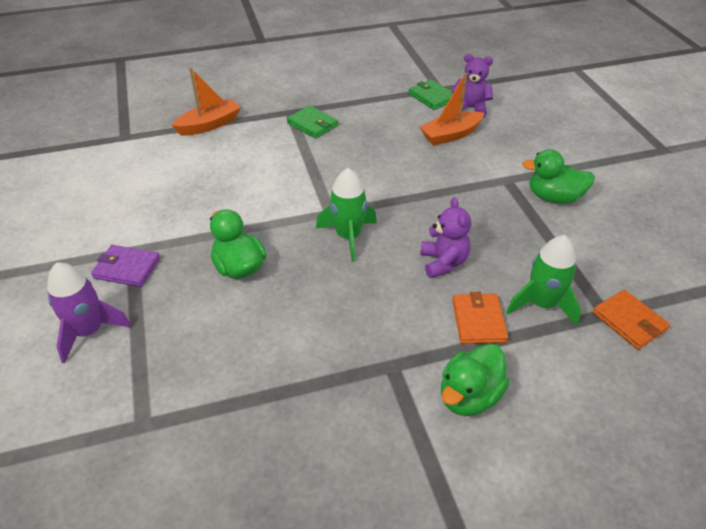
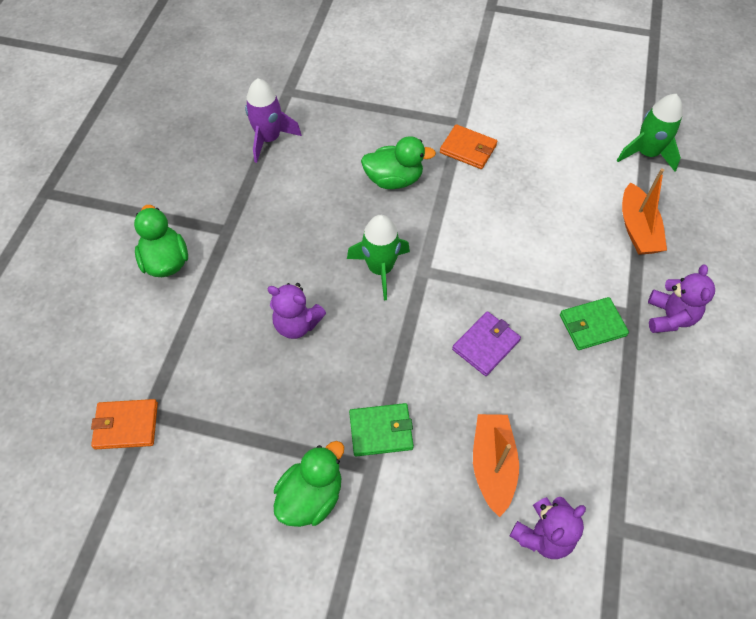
camera: 120 degrees right, 15 degrees up
(89, 331) = (386, 83): purple rocket -> purple rocket (269, 139)
(127, 268) = (440, 115): purple wallet -> purple wallet (486, 345)
(280, 99) = (669, 317): none -> purple teddy bear
(432, 97) = (597, 502): green wallet -> green wallet (381, 431)
(478, 321) = (219, 309): orange wallet -> orange wallet (468, 149)
(542, 304) = (196, 369): green rocket -> green rocket (646, 153)

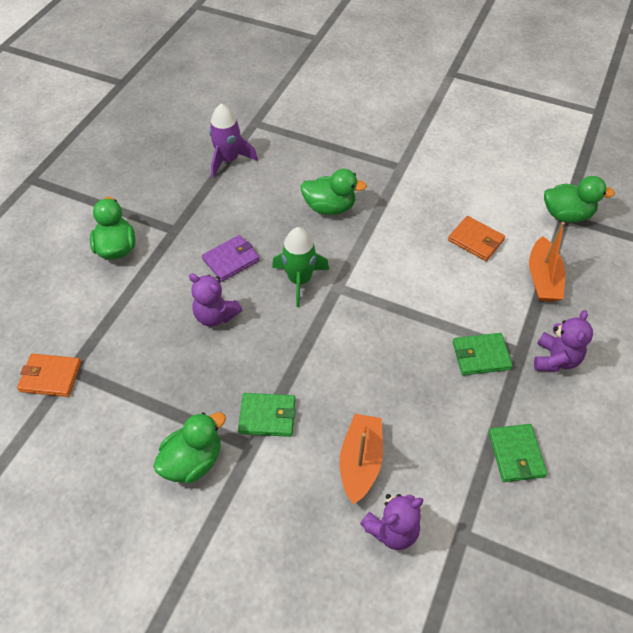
camera: 10 degrees right, 5 degrees down
(468, 149) = (402, 190): orange wallet -> orange wallet (476, 240)
(486, 345) = (379, 358): purple wallet -> purple wallet (231, 260)
(646, 153) = (566, 215): green rocket -> green duck
(652, 429) = (516, 454): none -> green wallet

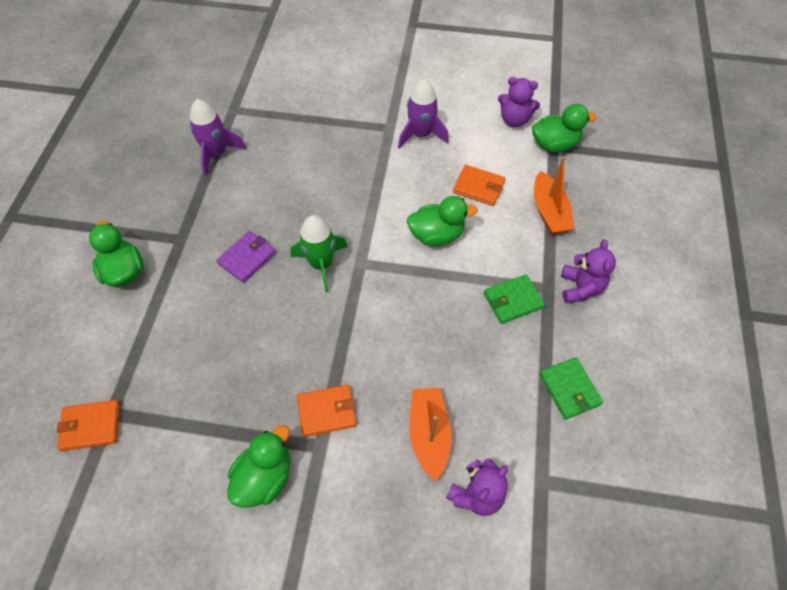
camera: 15 degrees left, 5 degrees up
(215, 315) = (247, 320): purple teddy bear -> purple teddy bear (514, 120)
(267, 416) = (327, 411): green wallet -> orange wallet
(329, 207) = (331, 183): green duck -> green duck (436, 235)
(431, 179) = (421, 134): none -> purple rocket

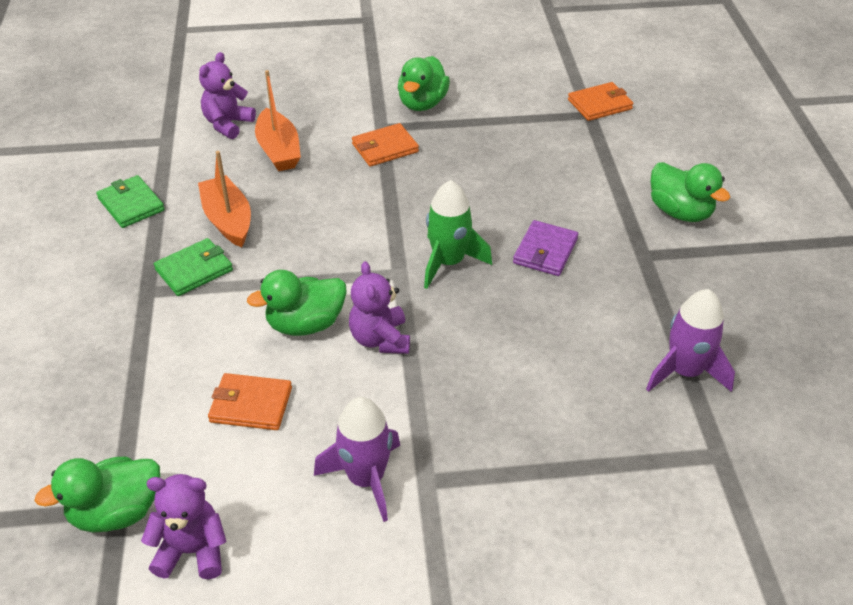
camera: 165 degrees right, 15 degrees down
(549, 212) = (137, 389): orange boat -> orange boat (228, 220)
(580, 288) = (103, 299): purple teddy bear -> purple teddy bear (380, 339)

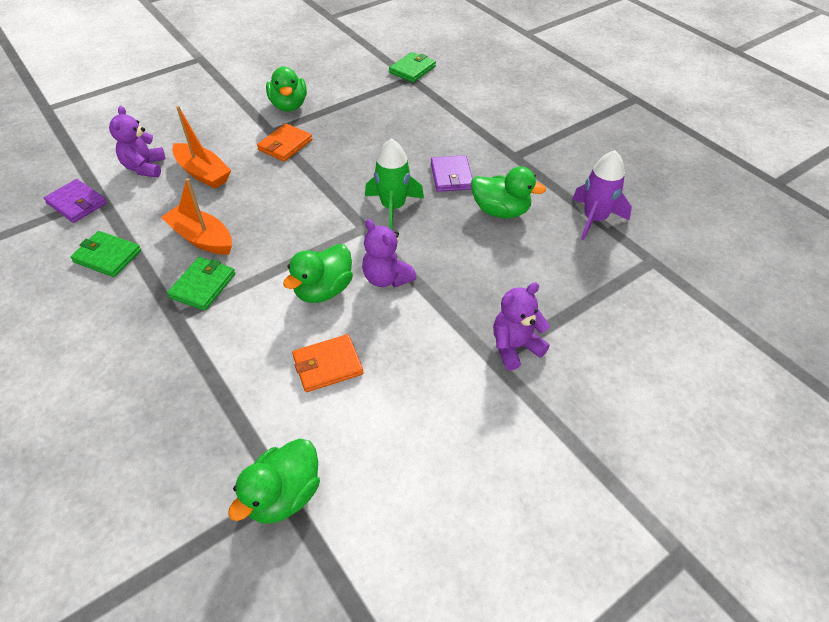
camera: 30 degrees left, 5 degrees up
(141, 140) = (77, 203): none -> purple wallet
(192, 551) = (367, 492): purple teddy bear -> purple teddy bear (515, 347)
(365, 479) = (452, 378): purple rocket -> none
(600, 104) = (412, 69): orange wallet -> green wallet
(680, 212) = (515, 121): green duck -> green duck (501, 211)

